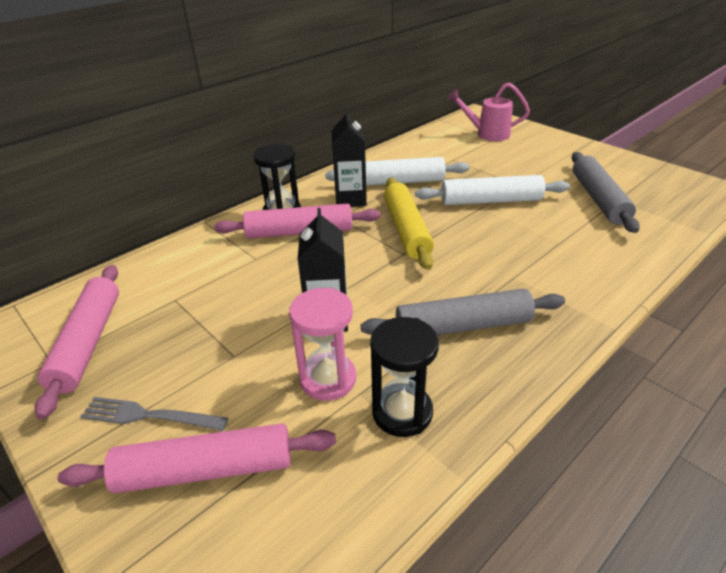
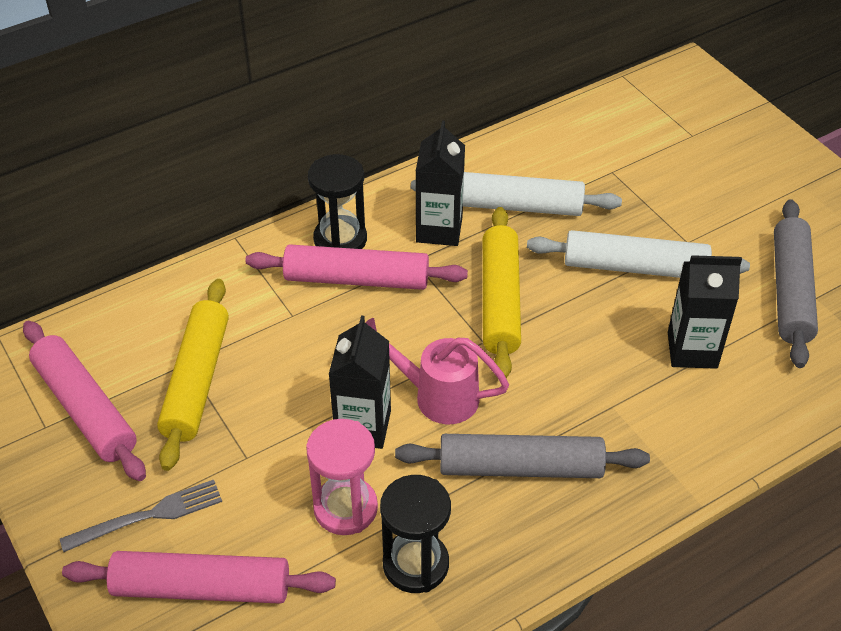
camera: 10 degrees right, 10 degrees up
(88, 342) = (86, 408): pink rolling pin -> pink rolling pin turned 45 degrees counterclockwise
(149, 416) = (149, 516): grey fork -> grey fork turned 135 degrees clockwise
(184, 309) = (196, 380): none -> yellow rolling pin
(486, 134) = (684, 123): pink watering can -> pink watering can (435, 395)
(553, 237) = (692, 350): none -> black carton

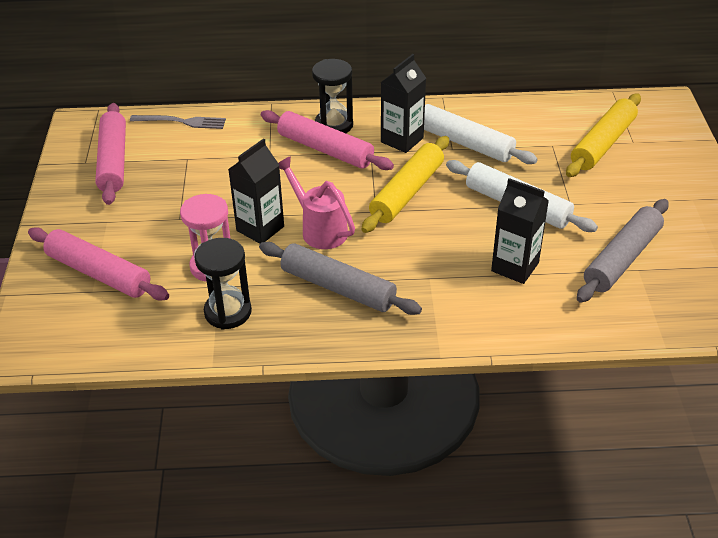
camera: 30 degrees right, 5 degrees down
(149, 516) = (101, 226): grey fork -> grey fork (182, 122)
(196, 380) = (185, 169): yellow rolling pin -> yellow rolling pin (602, 143)

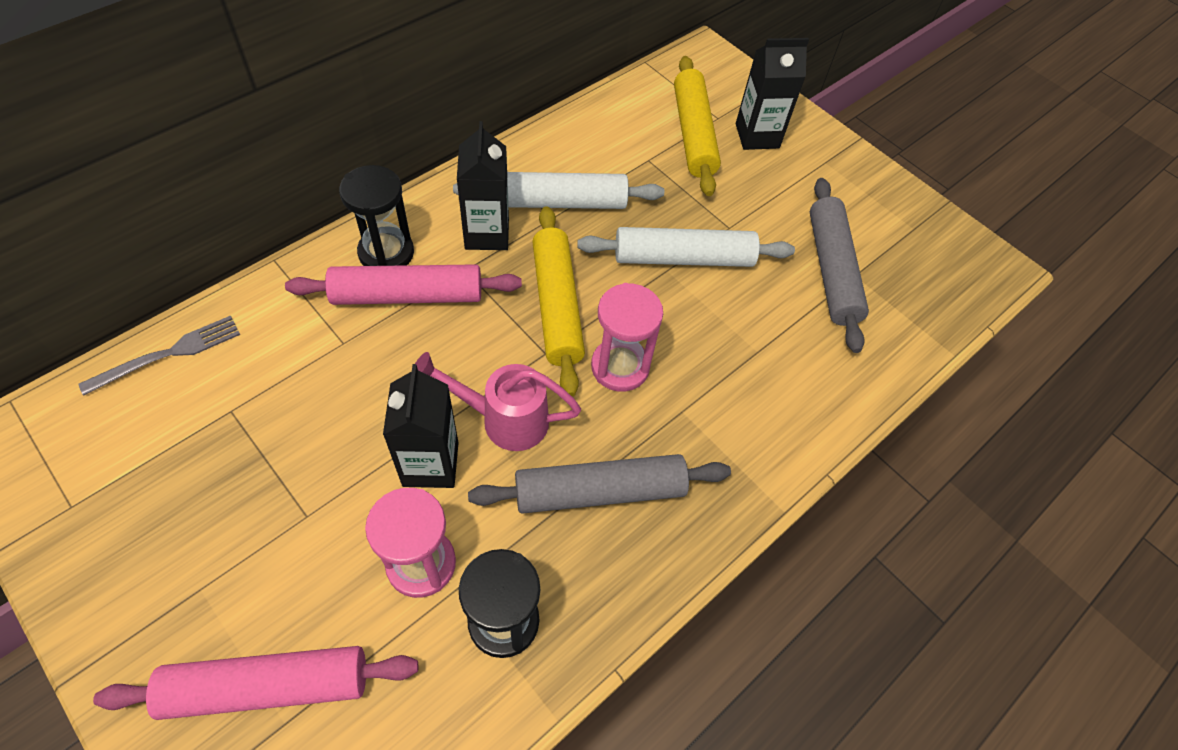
camera: 45 degrees left, 15 degrees up
(113, 161) = (118, 478): pink rolling pin -> none
(413, 238) = (620, 367): none -> pink hourglass
(515, 267) = (750, 341): black carton -> black carton (757, 136)

